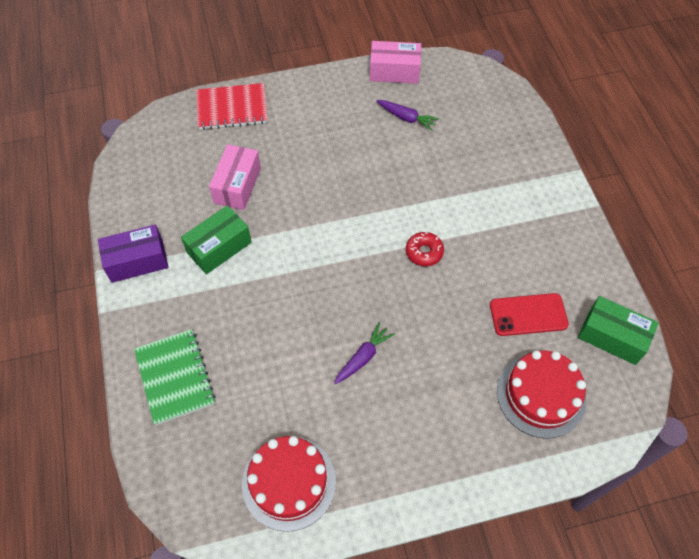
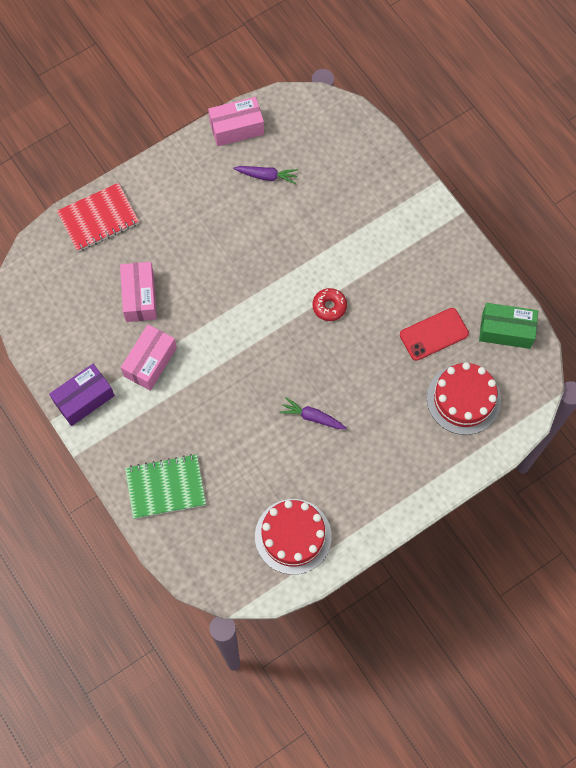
camera: 20 degrees left, 10 degrees up
(175, 377) = (165, 487): green notebook -> green notebook turned 60 degrees counterclockwise
(219, 247) = (150, 362): green box -> pink box
(363, 357) = (312, 417): purple carrot -> purple carrot turned 90 degrees counterclockwise

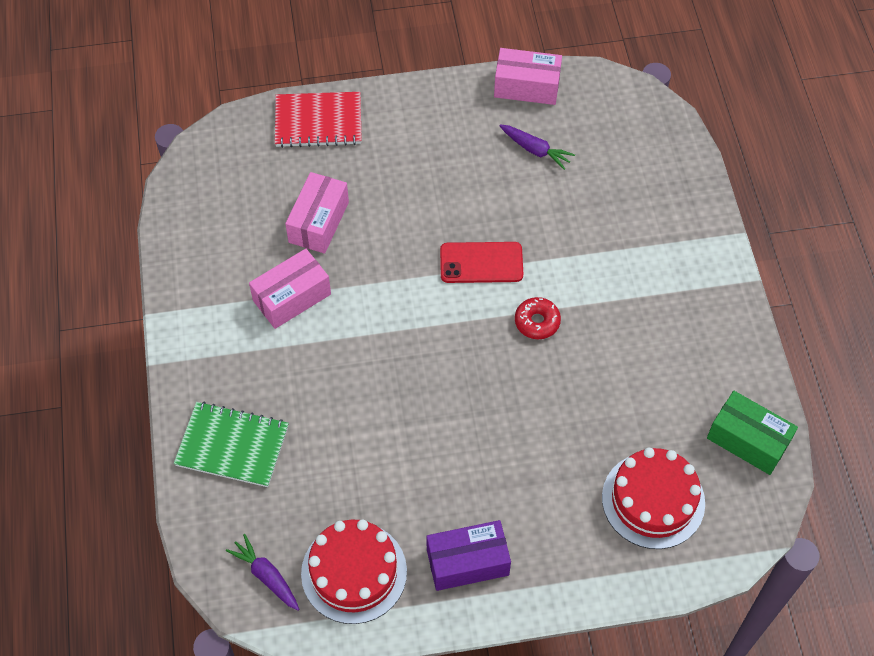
camera: 25 degrees right, 10 degrees down
(84, 399) = (194, 306): purple box -> purple box (467, 562)
(312, 417) = (451, 440): purple carrot -> purple carrot (266, 576)
(434, 334) = (652, 406): red phone -> red phone (481, 263)

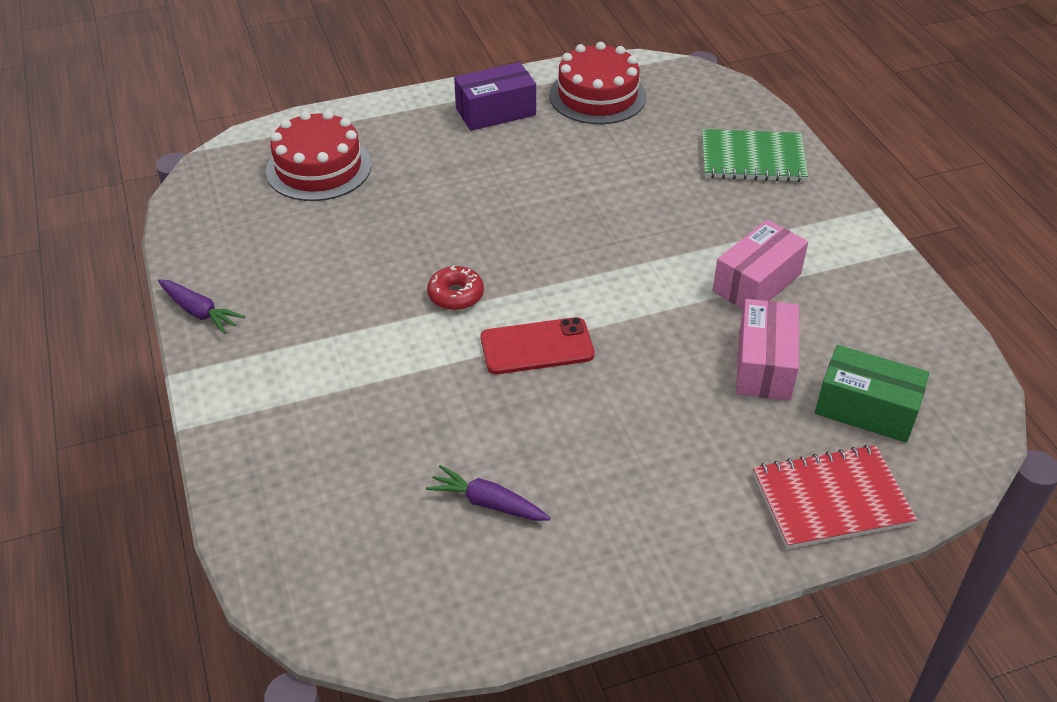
camera: 170 degrees right, 15 degrees down
(266, 576) = (674, 86): purple carrot -> purple carrot (199, 312)
(526, 86) = (518, 609): pink box -> none
(748, 440) = (212, 221): green box -> green box (866, 409)

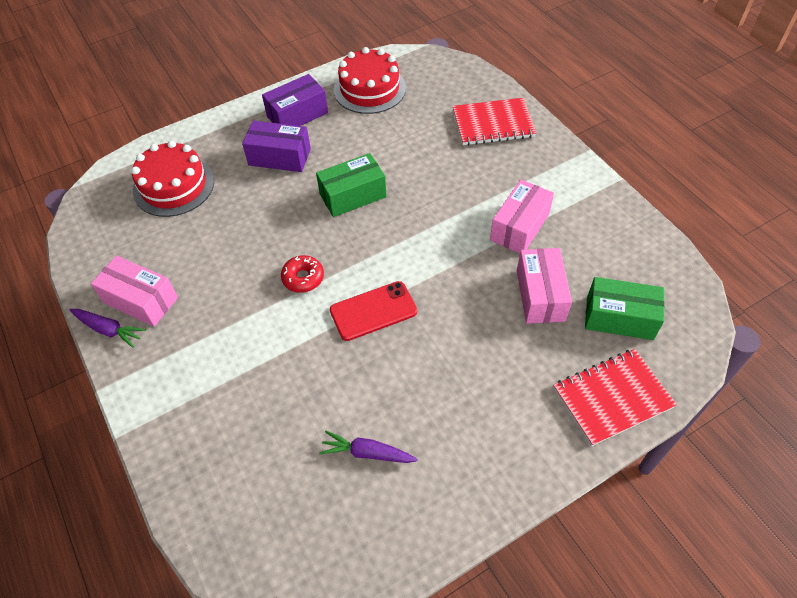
camera: 10 degrees left, 10 degrees up
(246, 286) = (141, 300): none -> pink box
(460, 156) = (279, 157): none -> purple box
(544, 213) = (352, 195): none -> green box
(752, 158) = (493, 123): green notebook -> red notebook

